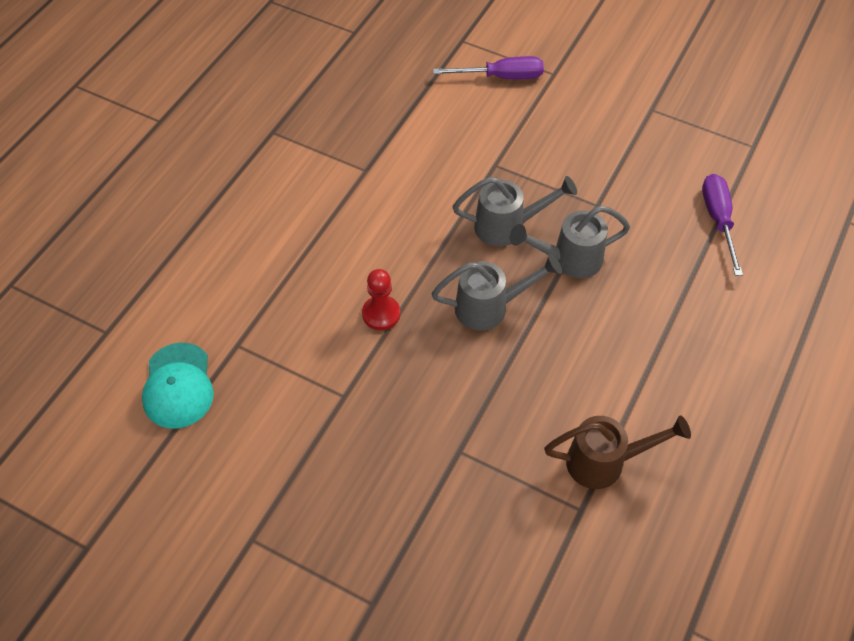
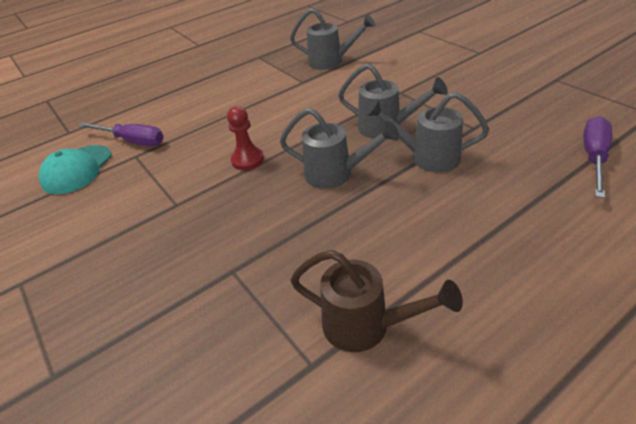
camera: 30 degrees right, 15 degrees down
(380, 124) = (331, 62): none -> grey watering can
(501, 77) = (437, 50): purple screwdriver -> purple screwdriver (132, 141)

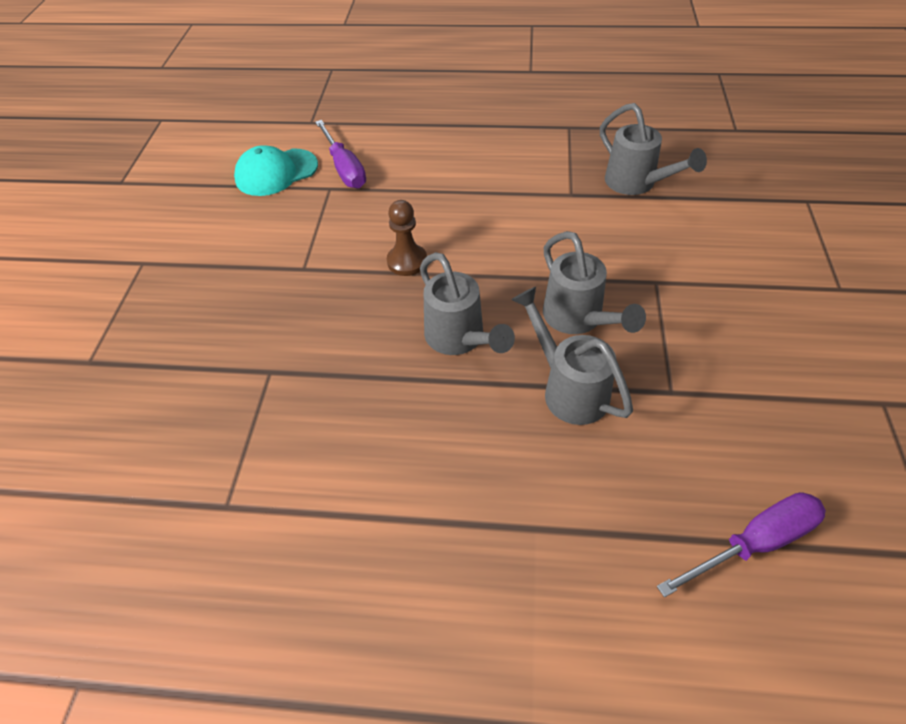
camera: 40 degrees right, 10 degrees up
(247, 160) = (407, 261): red pawn -> brown pawn
(367, 327) = (296, 513): brown watering can -> none

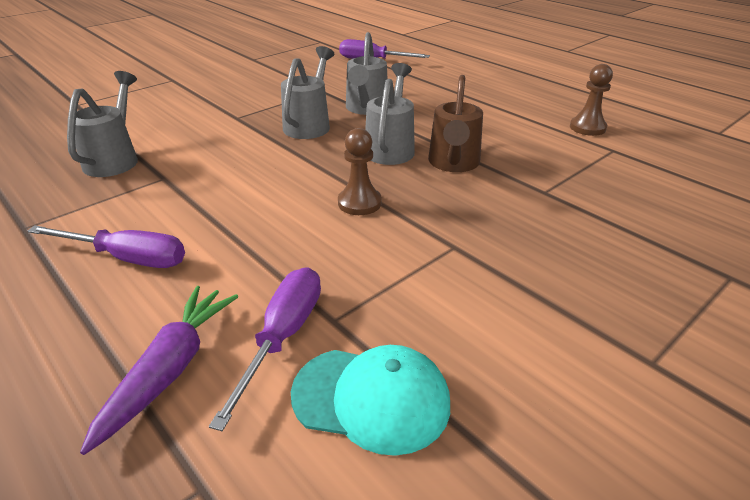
camera: 140 degrees left, 15 degrees down
(278, 547) = (587, 127): none -> brown pawn
(375, 134) = (170, 369): none -> purple carrot
(379, 354) = (453, 164): none -> brown watering can
(481, 149) = (127, 258): none -> purple screwdriver

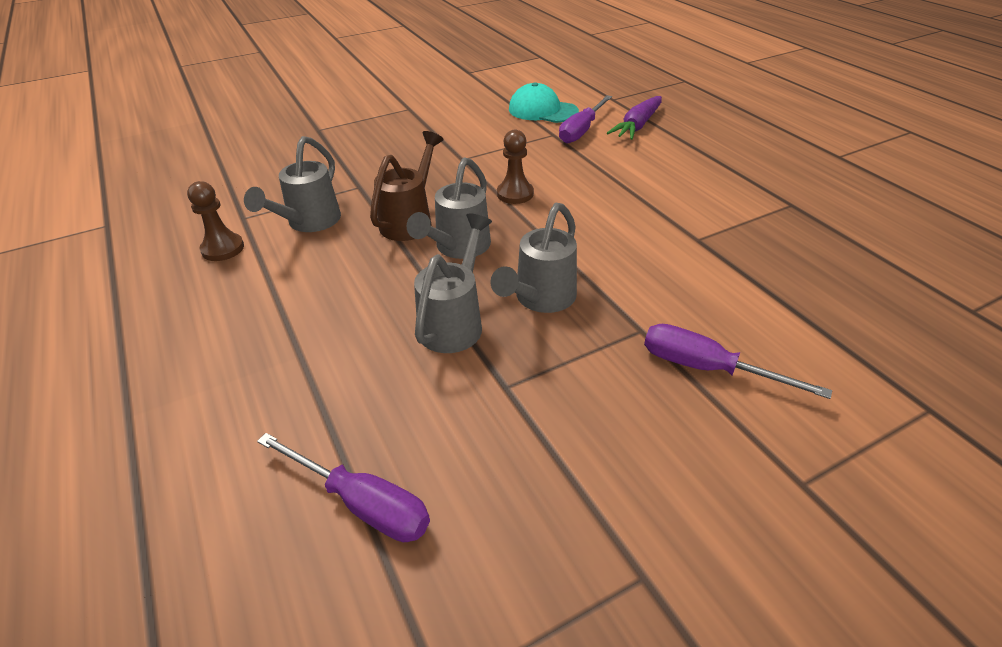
camera: 165 degrees left, 5 degrees up
(115, 158) = (767, 271): grey watering can -> grey watering can (308, 223)
(127, 258) = (690, 174): purple screwdriver -> purple screwdriver (707, 368)

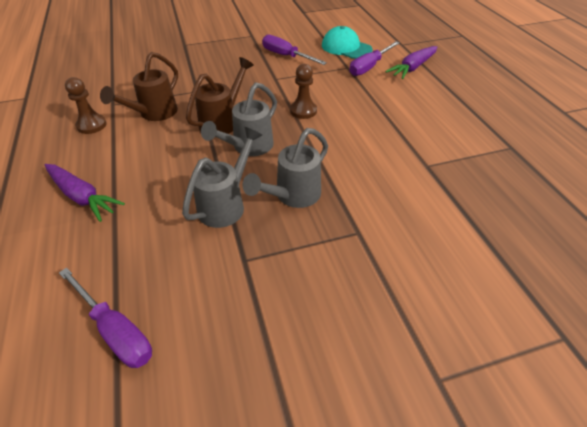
camera: 10 degrees right, 5 degrees up
(246, 343) = (82, 197): none -> purple carrot
(308, 223) = (153, 114): grey watering can -> brown watering can
(707, 368) = (397, 272): purple screwdriver -> purple screwdriver (286, 56)

